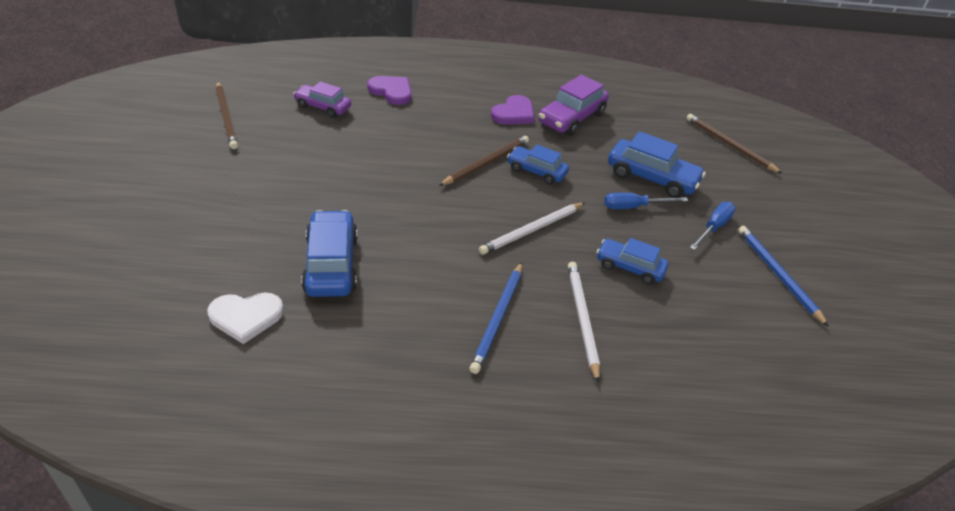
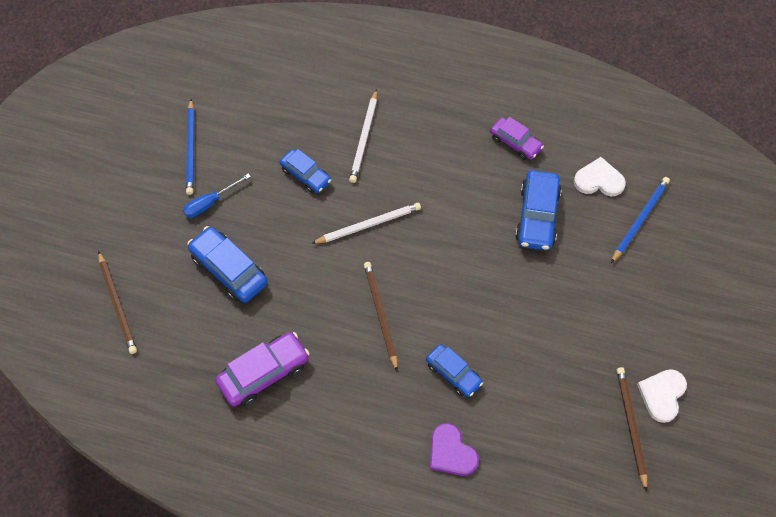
camera: 160 degrees left, 20 degrees up
(191, 137) = (662, 395): none -> white heart
(323, 107) = (530, 431): purple car -> purple car (515, 143)
(486, 163) = (380, 314): brown pencil -> brown pencil turned 105 degrees clockwise
(498, 318) = (424, 149): blue pencil -> blue pencil (640, 219)
(514, 113) = (324, 391): purple heart -> none
(536, 171) = (336, 295): blue car -> blue car (453, 373)
(634, 207) = (266, 236): blue screwdriver -> none

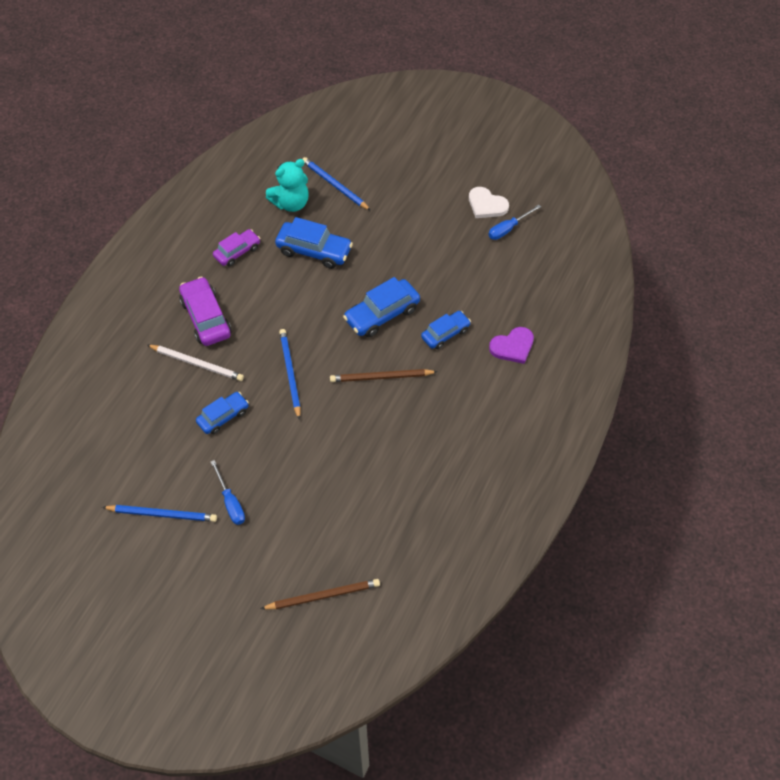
camera: 80 degrees left, 5 degrees down
(229, 270) = (309, 493): blue car -> blue car (382, 314)
(264, 373) = (419, 474): purple car -> purple car (206, 318)
(368, 225) = (290, 373): white pencil -> blue pencil
(599, 180) = (291, 203): white heart -> turquoise teddy bear
(631, 426) = (508, 229): brown pencil -> blue screwdriver

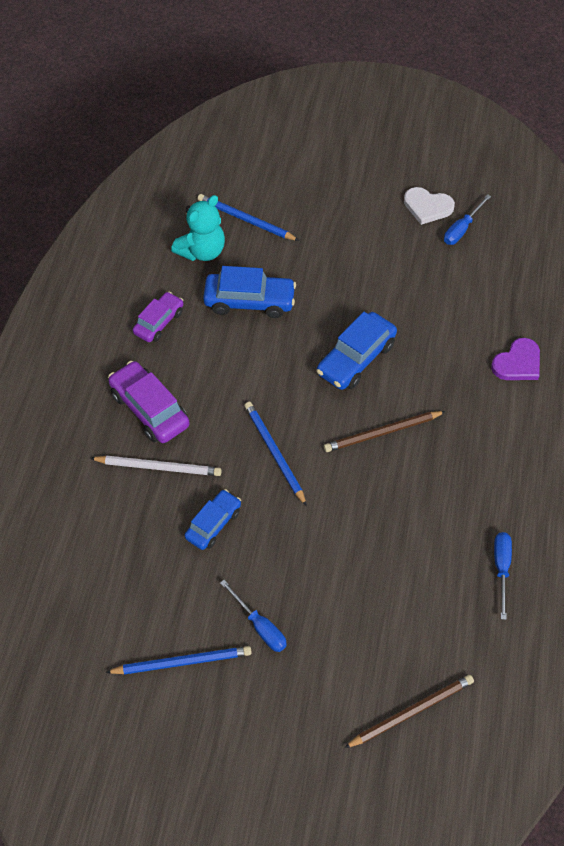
camera: 15 degrees left, 0 degrees up
(436, 505) = (501, 569): none -> blue screwdriver
(445, 334) = (436, 365): blue car -> none

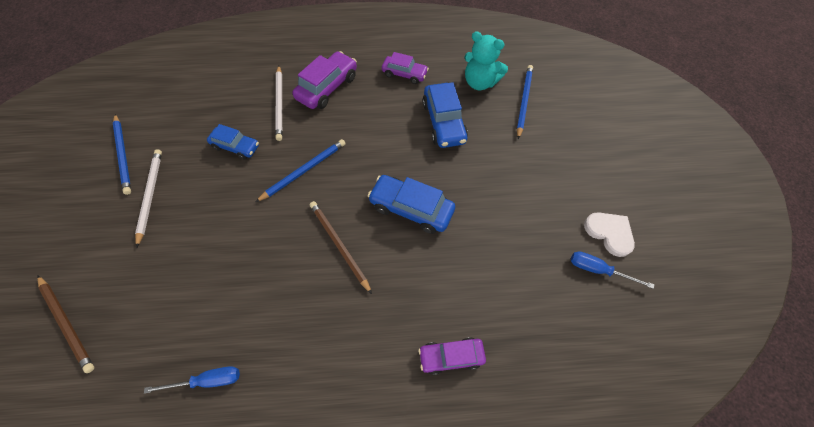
camera: 75 degrees right, 5 degrees up
(260, 626) = (150, 195): blue screwdriver -> white pencil
(427, 207) = (609, 233): white heart -> white heart turned 135 degrees clockwise
(518, 363) = (451, 356): purple heart -> purple car

